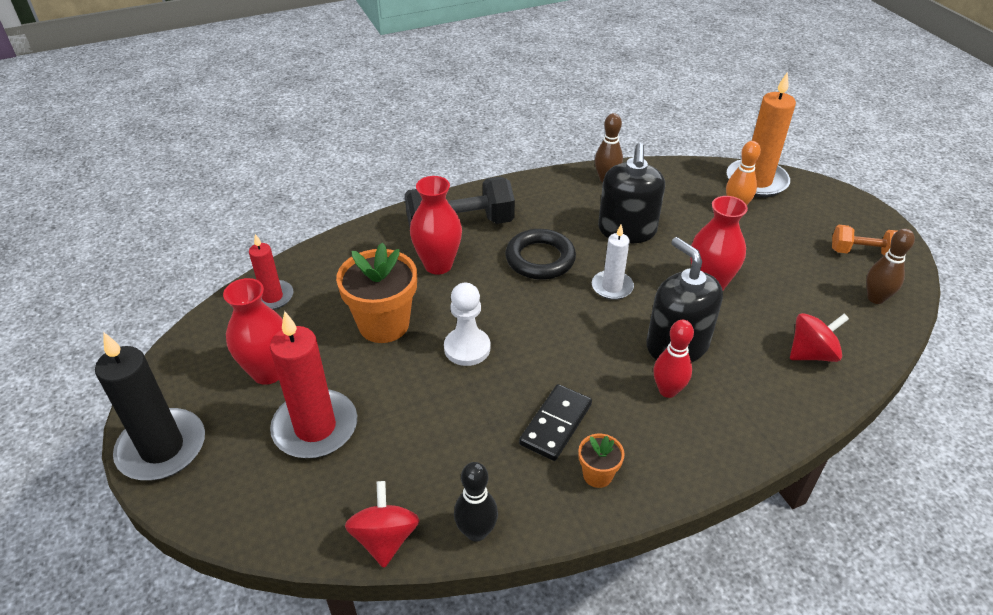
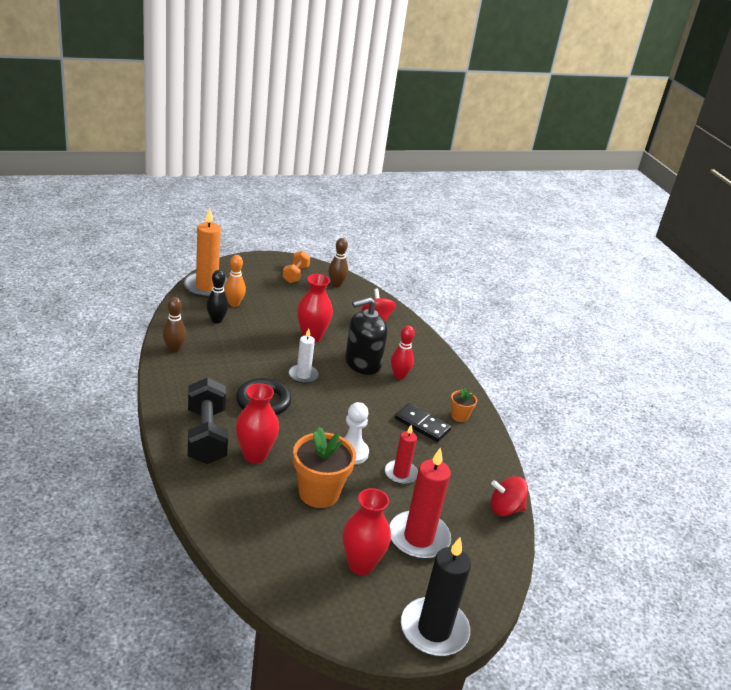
camera: 90 degrees left, 10 degrees down
(272, 297) = (270, 561): red candle -> red candle (400, 474)
(476, 532) = (498, 470): black bowling pin -> black bowling pin (216, 320)
(627, 230) = (243, 355): black soap dispenser -> none

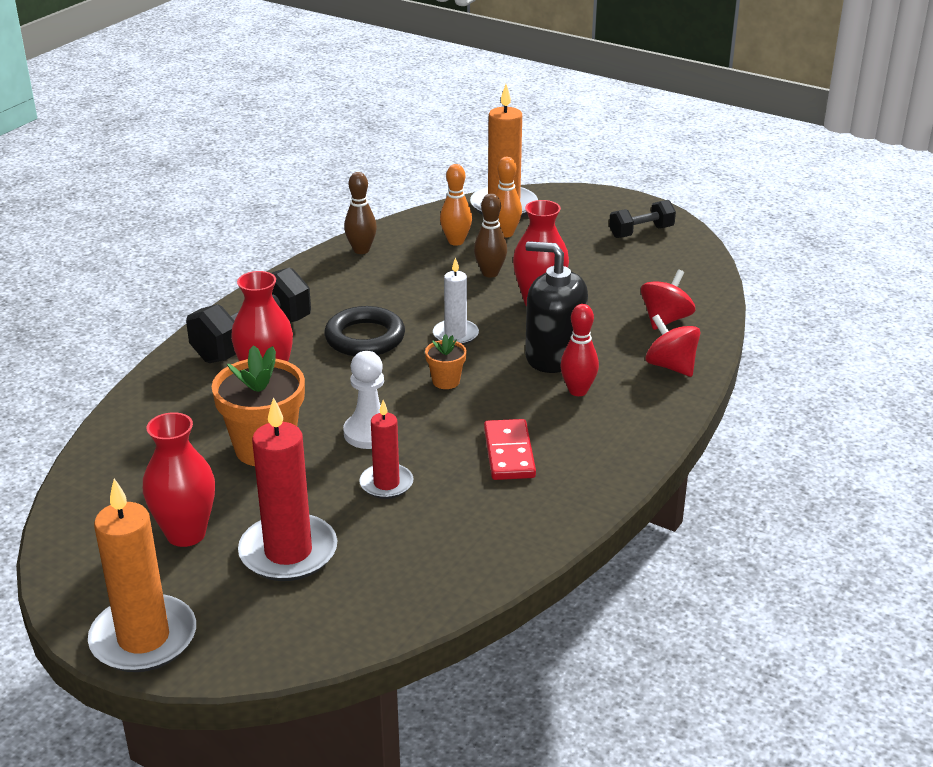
camera: 55 degrees right, 0 degrees up
(216, 320) = (456, 241): black bowling pin -> orange bowling pin
(295, 274) = (641, 232): orange dumbbell -> black dumbbell
(336, 284) = (679, 262): brown bowling pin -> brown bowling pin (490, 273)
(422, 424) = (509, 453): black domino -> red domino
(434, 630) = (143, 638): black candle -> orange candle
(459, 416) = (578, 471): orange flower pot -> orange flower pot (446, 381)
(505, 509) = (446, 594): red spinning top -> red spinning top (671, 366)

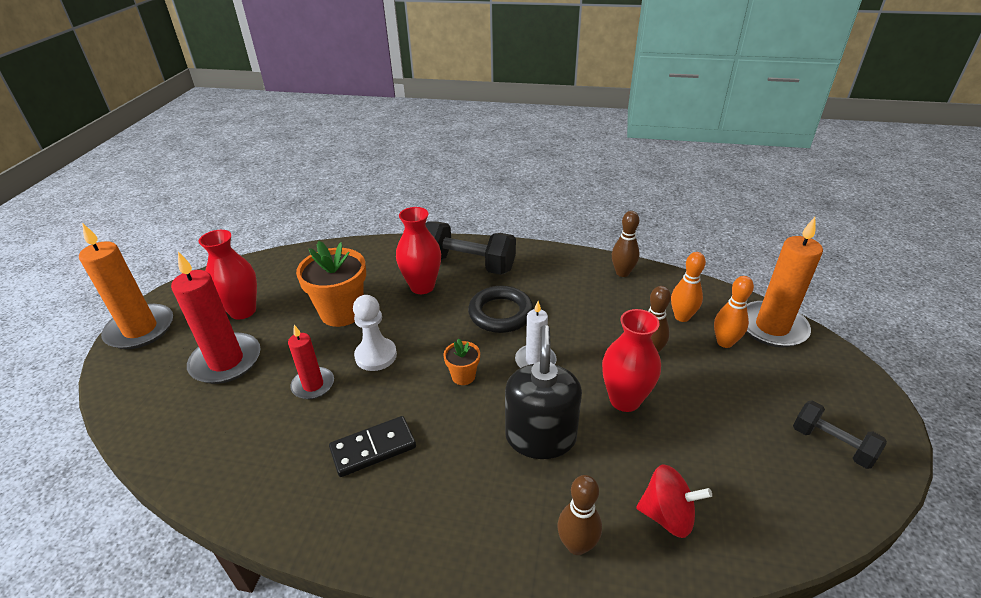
camera: 70 degrees right, 5 degrees up
(509, 453) = (373, 448): red domino -> black domino
(578, 391) = (490, 472): red bowling pin -> none
(671, 366) = (577, 545): red spinning top -> brown bowling pin

